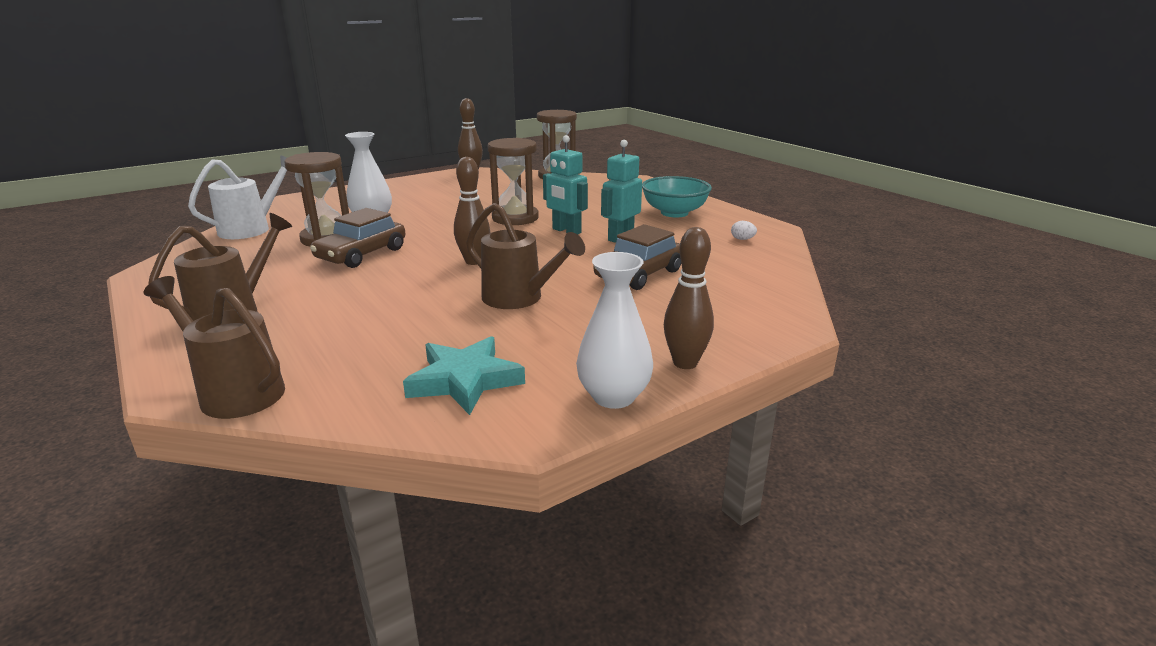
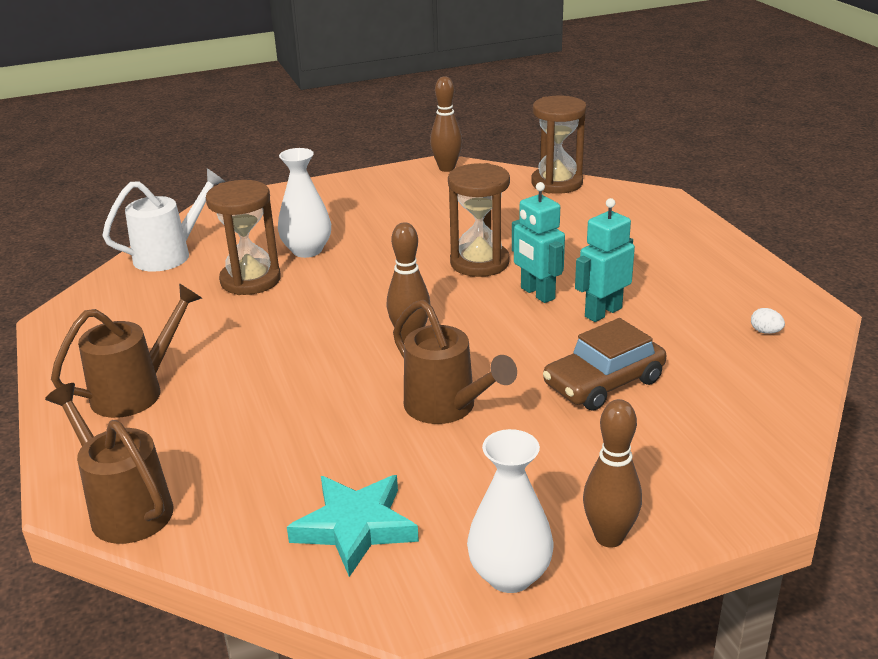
camera: 15 degrees right, 5 degrees up
(362, 254) = (284, 312): brown car -> none
(674, 213) = (691, 271): turquoise bowl -> none

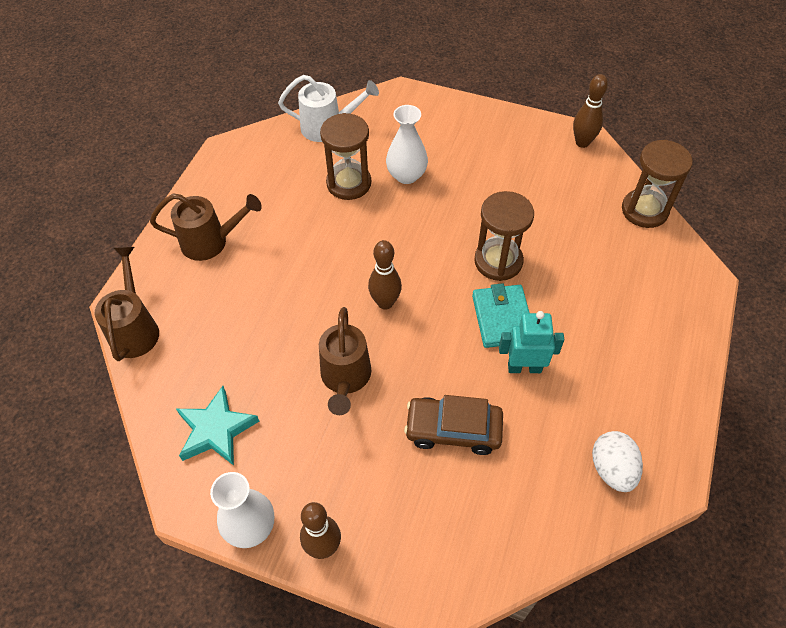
camera: 40 degrees right, 25 degrees up
(537, 293) = (502, 318): turquoise robot -> turquoise wallet
(765, 332) = (612, 469): white egg -> white egg, size x2.12

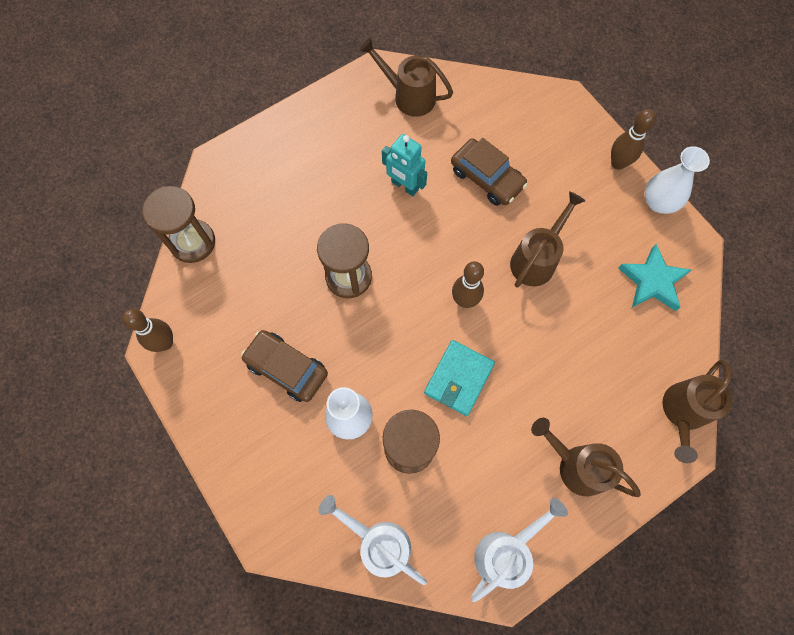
camera: 145 degrees left, 15 degrees up
(235, 168) = (506, 551): none -> white watering can
(482, 177) = (286, 368): none -> brown car
(502, 318) = (387, 230): turquoise wallet -> turquoise wallet (458, 378)
(612, 469) = (408, 96): white egg -> brown watering can

